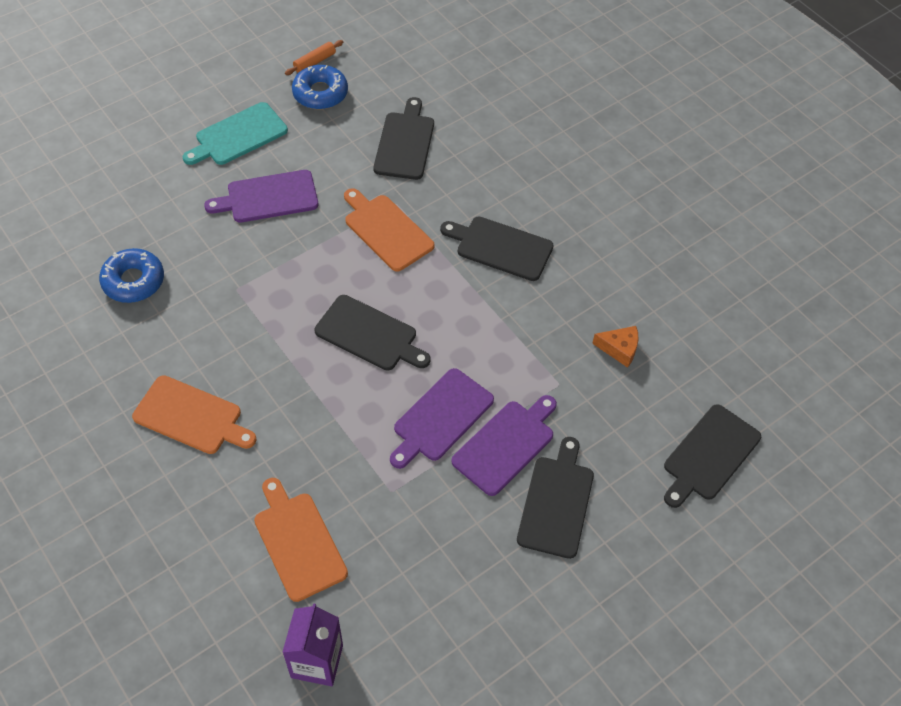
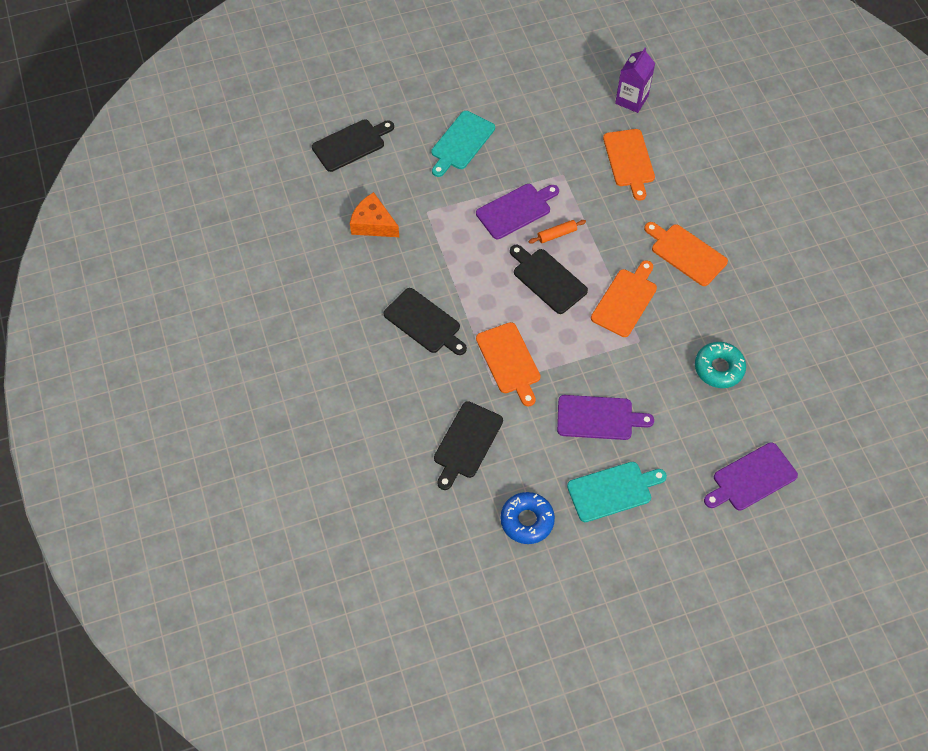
camera: 160 degrees left, 5 degrees up
(133, 281) = (718, 368): blue donut -> turquoise donut
(263, 333) = (625, 300): none -> orange cutting board
(315, 62) = (522, 562): orange rolling pin -> orange rolling pin (557, 234)
(506, 445) = (479, 183): purple cutting board -> purple cutting board (751, 478)
(556, 502) = (461, 142): black cutting board -> turquoise cutting board
(619, 349) = (373, 224): orange cheese -> orange cheese, size x1.50

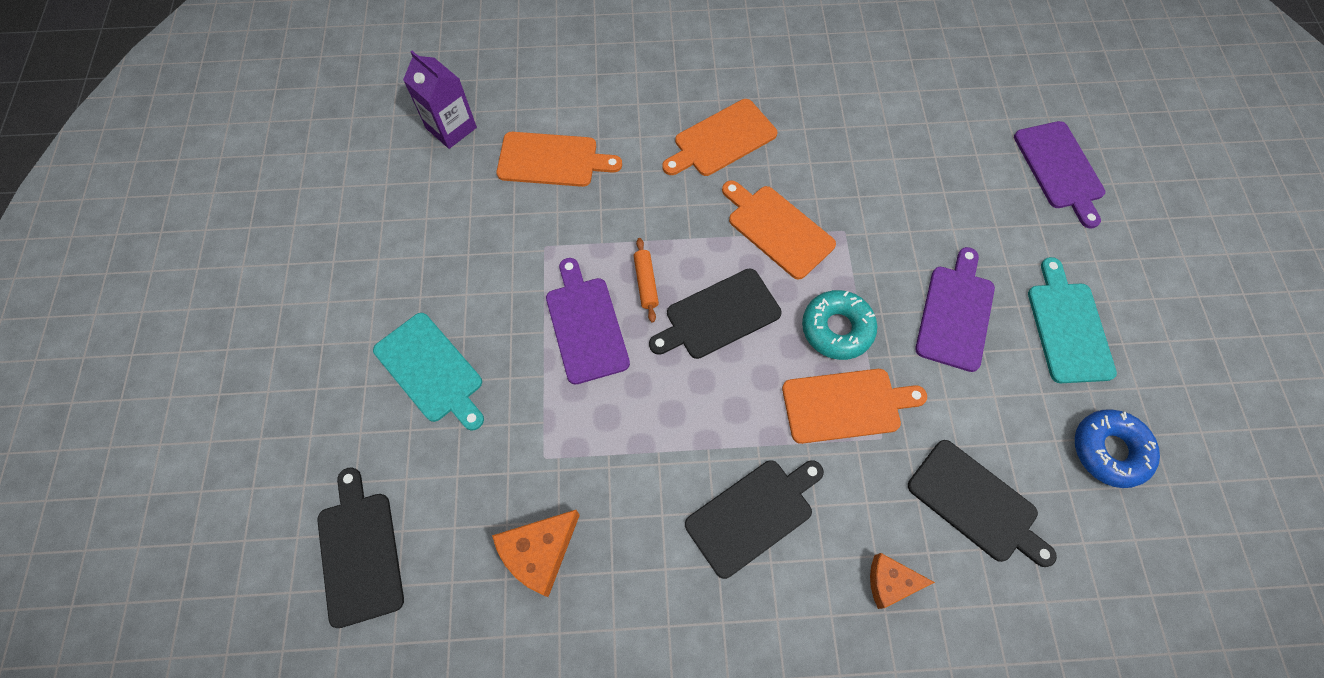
camera: 75 degrees left, 5 degrees up
(405, 400) = (890, 582): none -> orange cheese
(718, 368) = (901, 156): turquoise donut -> turquoise donut (837, 329)

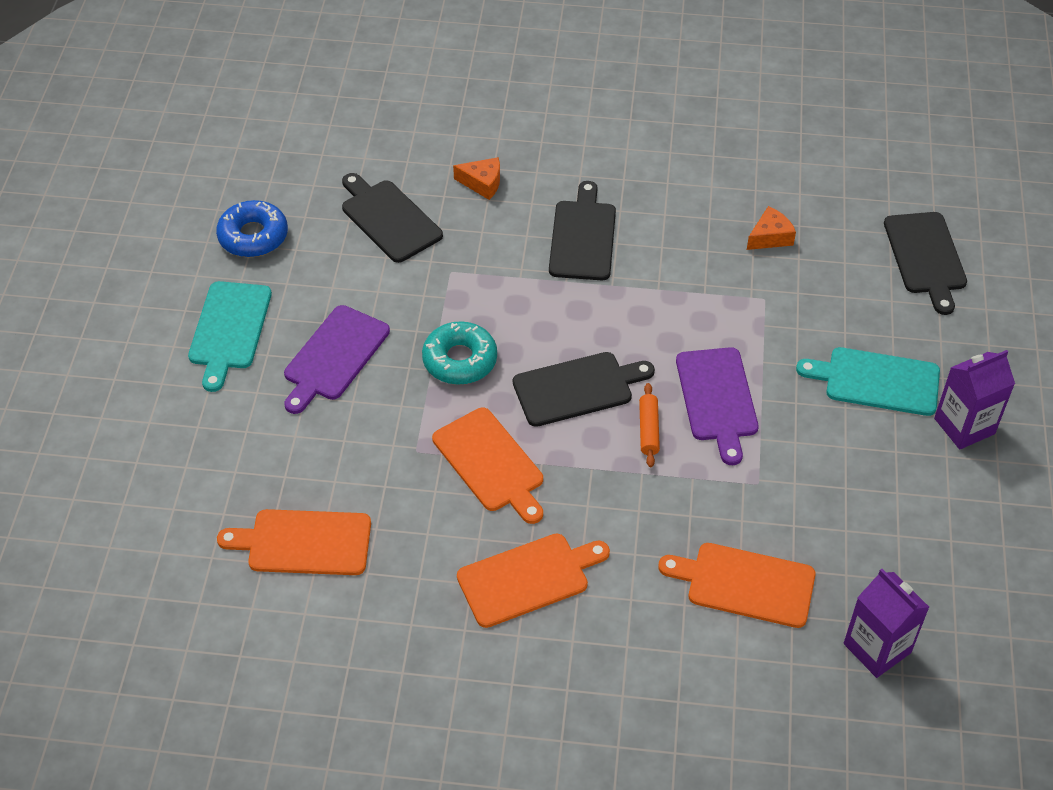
camera: 170 degrees left, 15 degrees down
(352, 333) = (964, 426): none -> purple carton
(431, 370) = (876, 381): turquoise cutting board -> turquoise cutting board turned 45 degrees counterclockwise
(539, 552) = (770, 237): orange cheese -> orange cheese, size x0.66
(753, 514) = (583, 237): black cutting board -> black cutting board turned 120 degrees clockwise
(846, 405) = (474, 299): orange cutting board -> orange cutting board (304, 543)
(1060, 169) = (137, 482): purple cutting board -> none

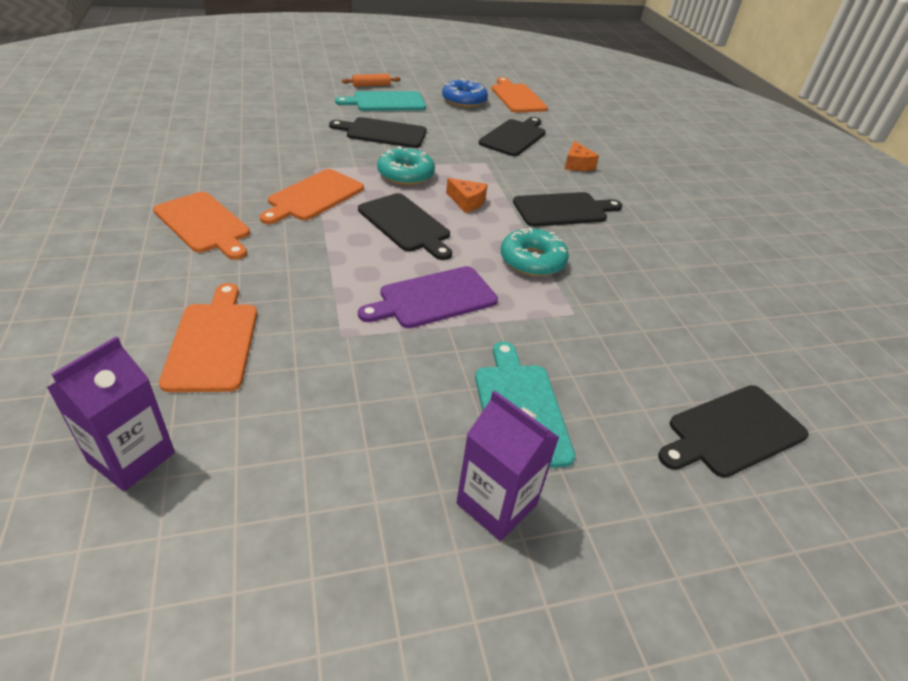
camera: 65 degrees right, 10 degrees down
(304, 543) = (223, 140): orange cutting board -> orange cutting board (517, 97)
(334, 356) = (383, 133): purple cutting board -> black cutting board
(649, 430) = (379, 264): orange rolling pin -> orange rolling pin (371, 85)
(673, 299) = (532, 260): none -> turquoise donut
(770, 237) = (653, 308): orange cheese -> orange cheese (467, 202)

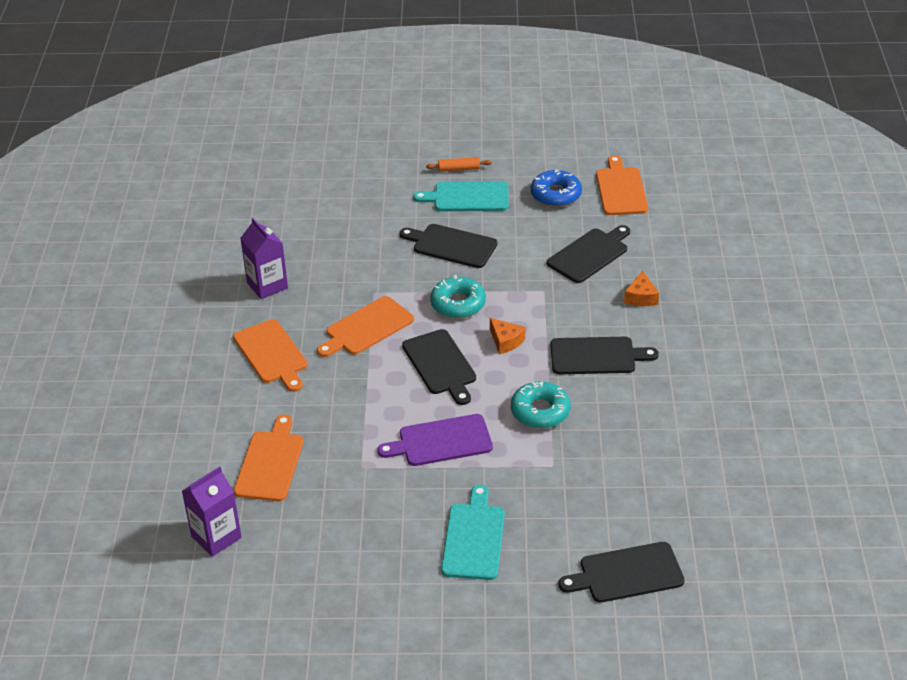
camera: 20 degrees right, 0 degrees up
(496, 504) = (433, 595): purple carton -> purple carton (267, 285)

